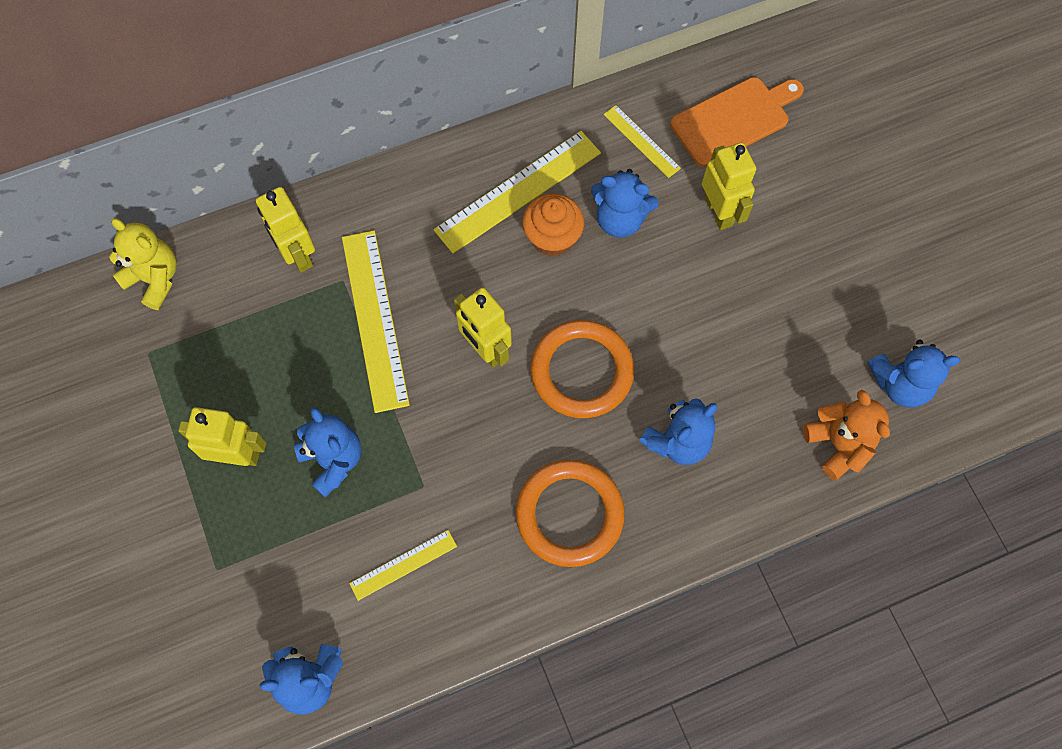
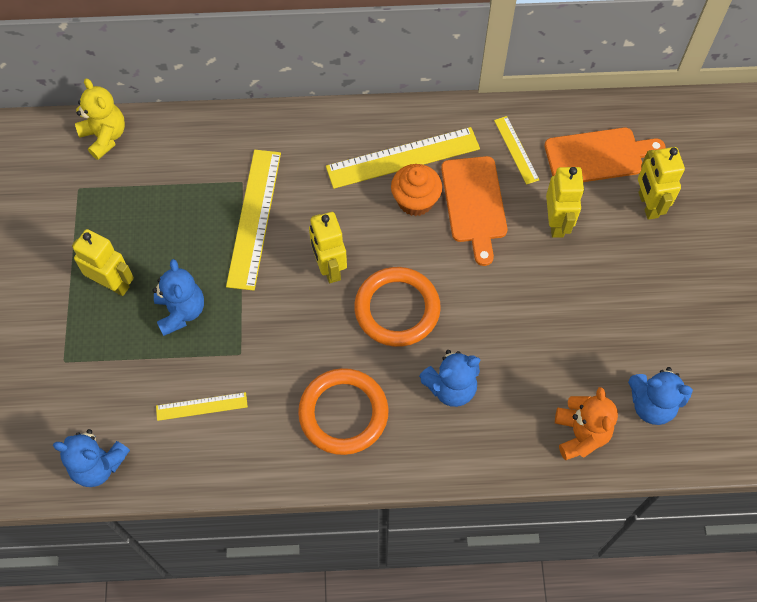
camera: 20 degrees right, 5 degrees down
(297, 254) = (216, 152): yellow robot -> yellow robot (648, 205)
(620, 219) = (474, 204): blue teddy bear -> orange cutting board

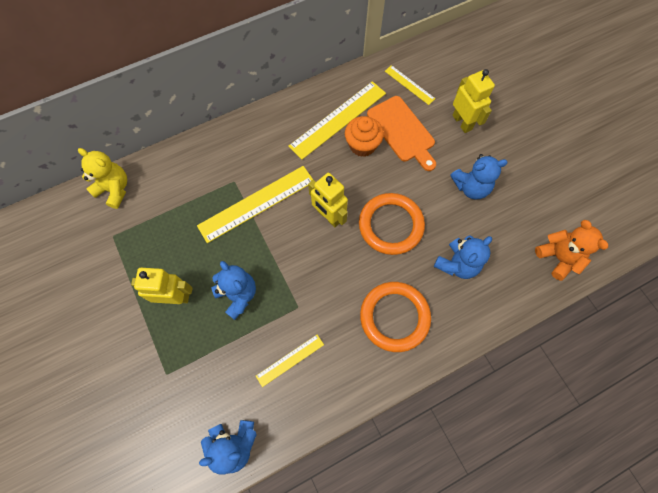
camera: 25 degrees left, 5 degrees up
(254, 218) = (256, 203): yellow ruler -> yellow ruler turned 75 degrees clockwise
(598, 156) = (463, 68): orange cutting board -> none
(648, 205) = (511, 87): yellow robot -> none
(651, 405) = (589, 217): blue teddy bear -> blue teddy bear (471, 187)

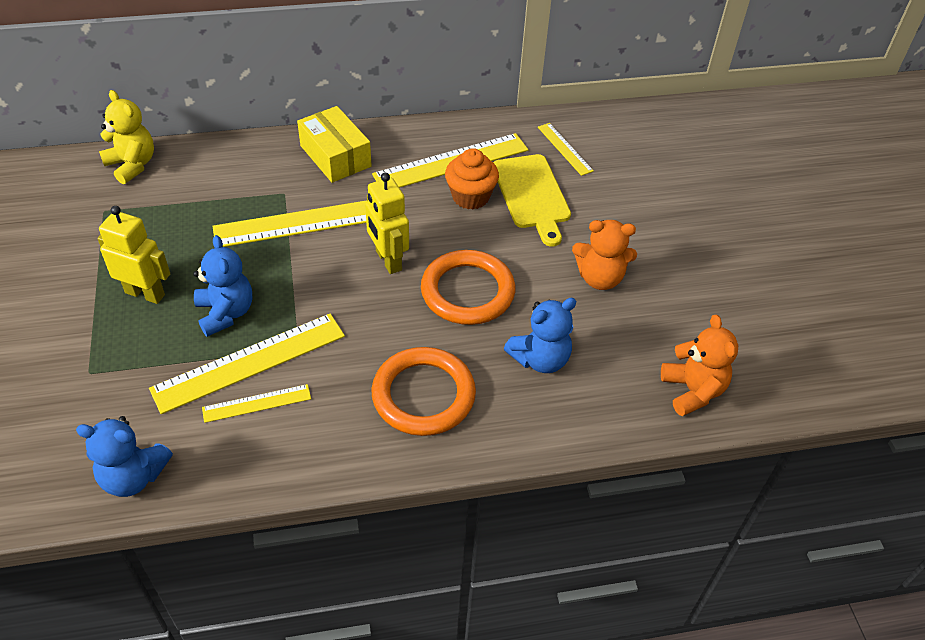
camera: 15 degrees right, 20 degrees down
(256, 138) = (335, 156): none -> yellow box
(271, 329) = (249, 362): none -> yellow ruler
(402, 131) = (532, 195): orange cutting board -> yellow cutting board
(462, 122) = (619, 205): yellow robot -> none
(471, 187) = (600, 278): blue teddy bear -> orange teddy bear

